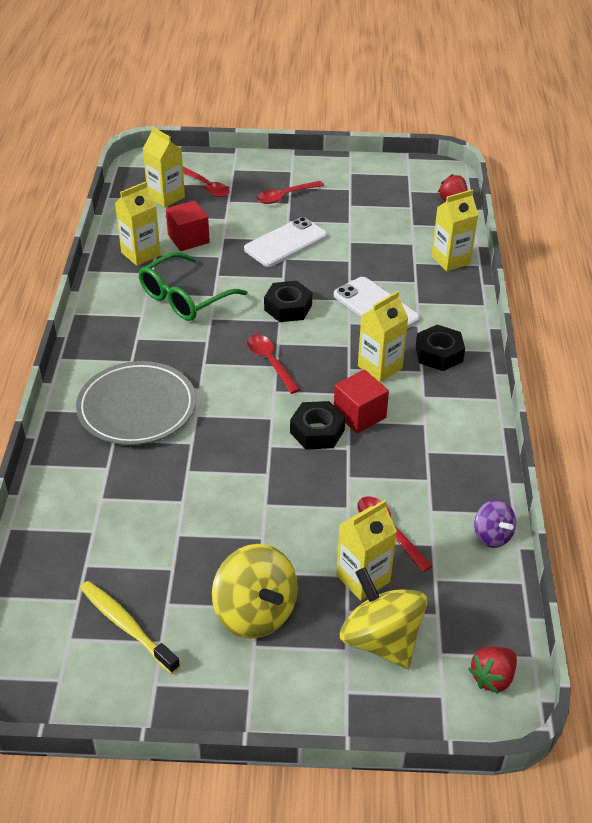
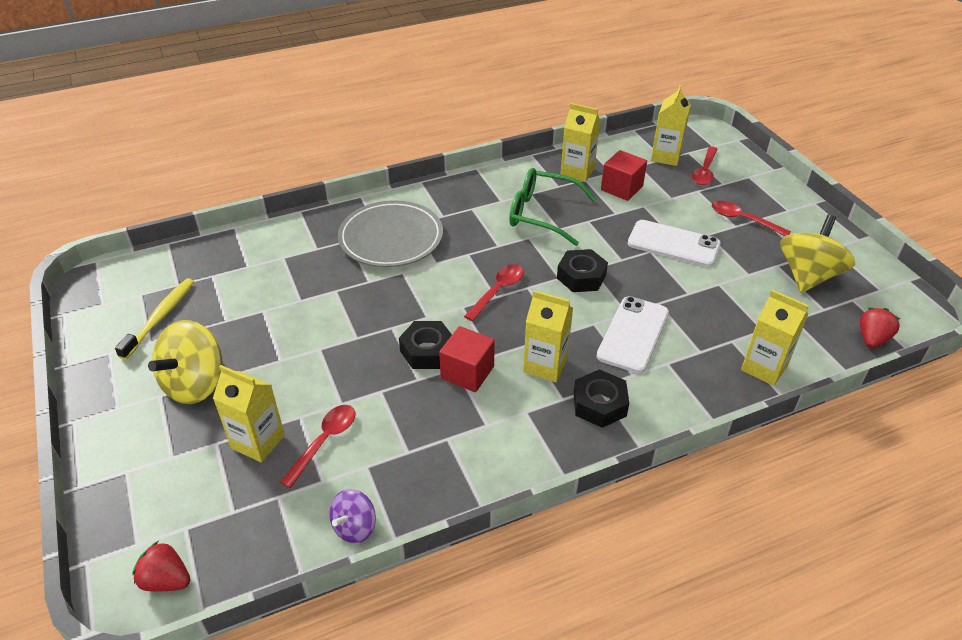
camera: 65 degrees right, 0 degrees up
(381, 640) = (189, 477): yellow spinning top -> yellow spinning top (808, 276)

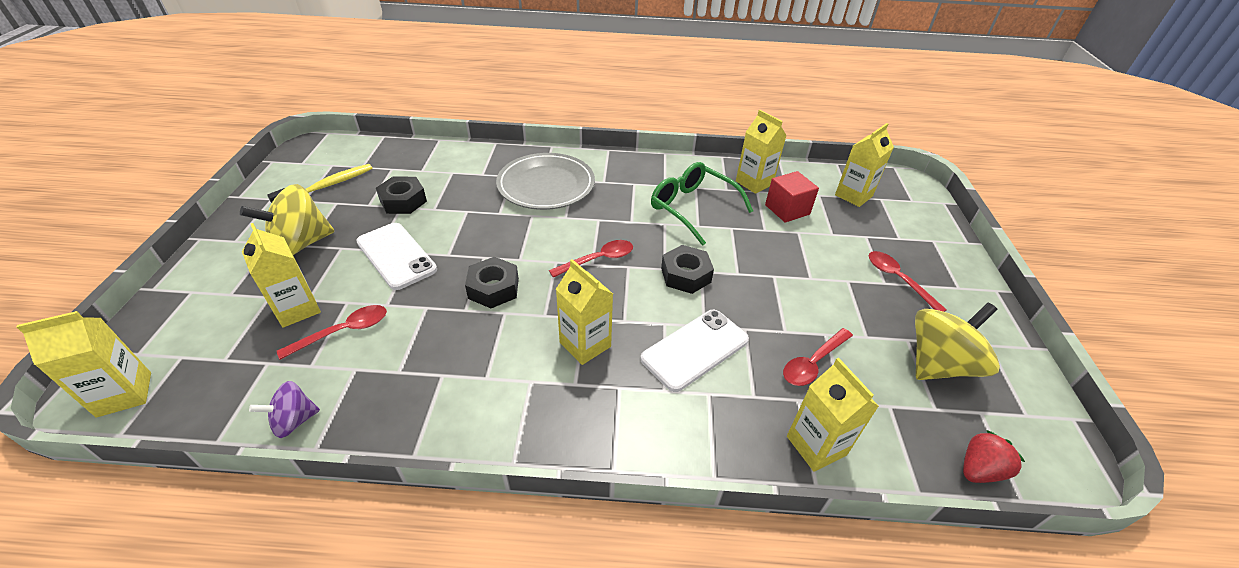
camera: 25 degrees right, 0 degrees up
(166, 580) = (124, 394): red strawberry -> yellow carton
(467, 372) = (510, 321): red cube -> none
(599, 404) = (606, 406): black nut -> black nut (403, 201)
(673, 244) = (803, 277): white phone -> white phone (396, 256)
(704, 171) = (886, 221): red spoon -> red spoon (813, 363)

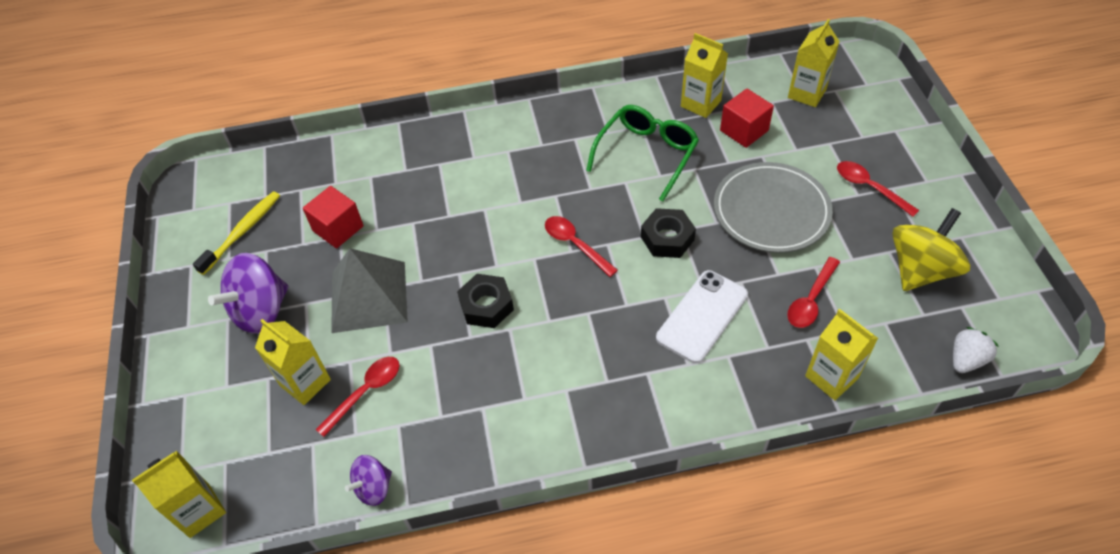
camera: 10 degrees left, 10 degrees up
(301, 244) = (261, 311): yellow spinning top -> purple spinning top
(396, 256) = (369, 296): white phone -> grey pyramid
(403, 201) = (338, 228): black nut -> red cube
(546, 185) = (482, 166): grey plate -> grey plate (771, 211)
(585, 344) = (600, 340): yellow carton -> none
(598, 260) = (575, 244): red spoon -> red spoon turned 90 degrees counterclockwise
(692, 208) = (647, 154): green glasses -> green glasses turned 90 degrees clockwise
(979, 470) = (966, 360): red strawberry -> white strawberry

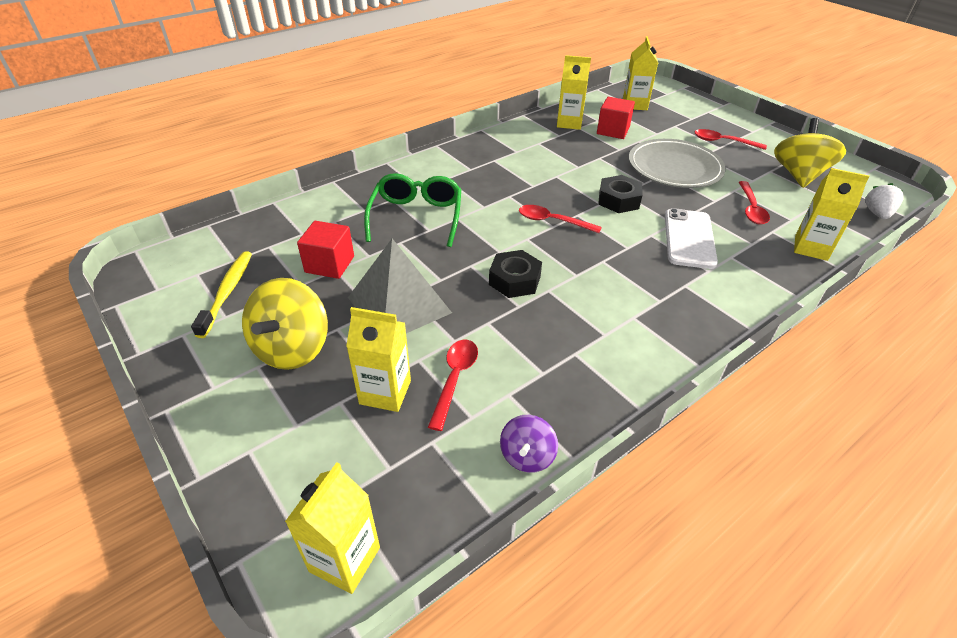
camera: 30 degrees left, 10 degrees down
(261, 311) = (292, 348): purple spinning top -> yellow spinning top
(647, 154) = (557, 157): green glasses -> green glasses (416, 217)

